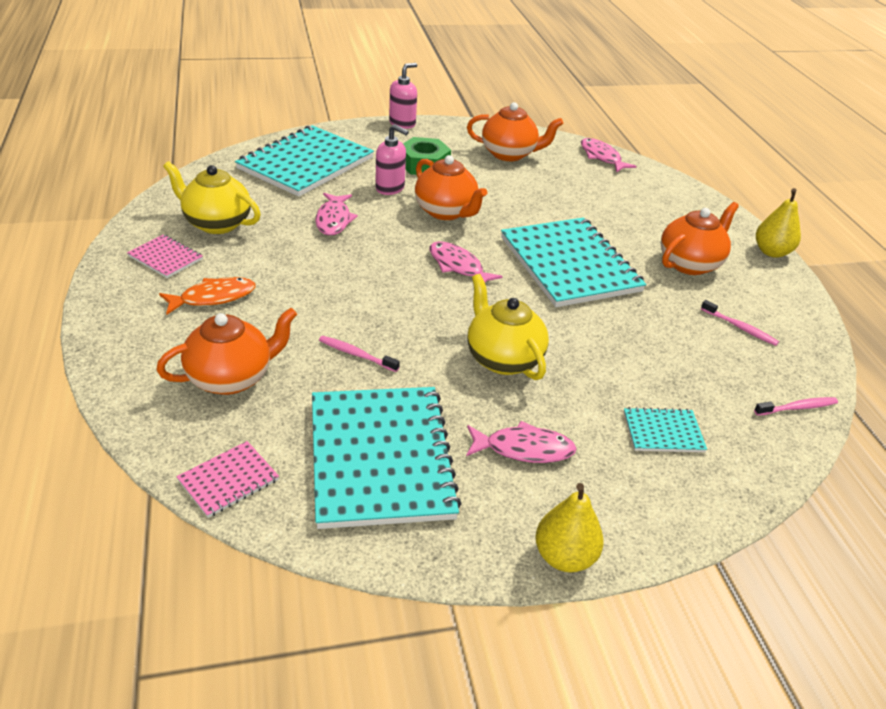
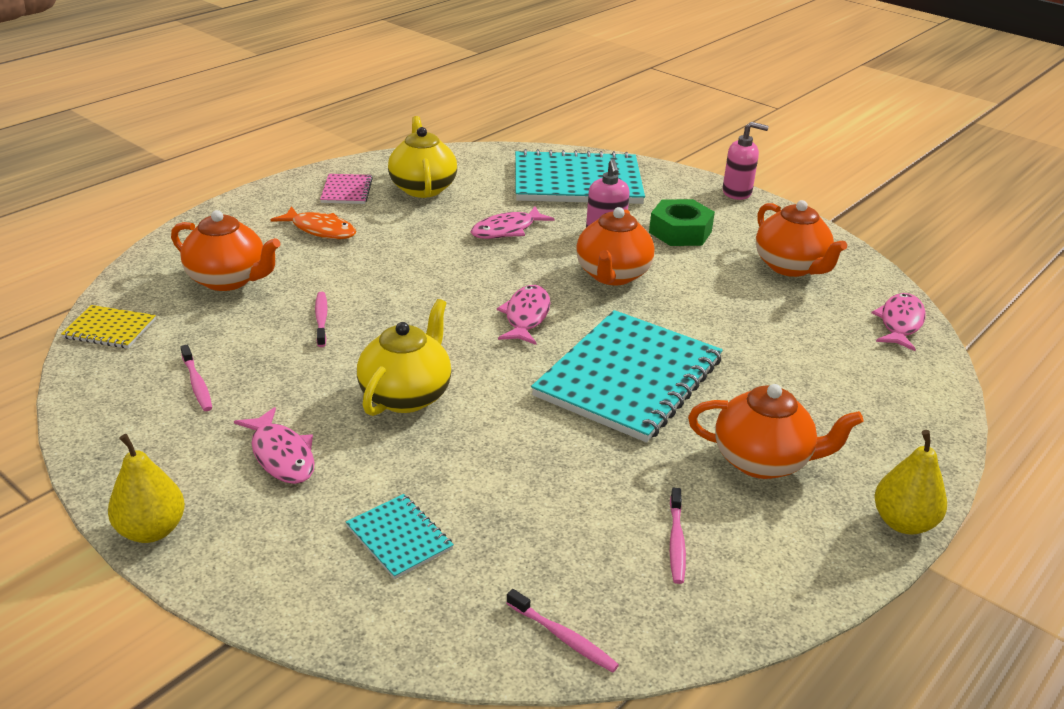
camera: 55 degrees right, 5 degrees down
(228, 480) = (110, 329): pink notebook -> yellow notebook
(381, 457) = (197, 384): turquoise notebook -> pink toothbrush

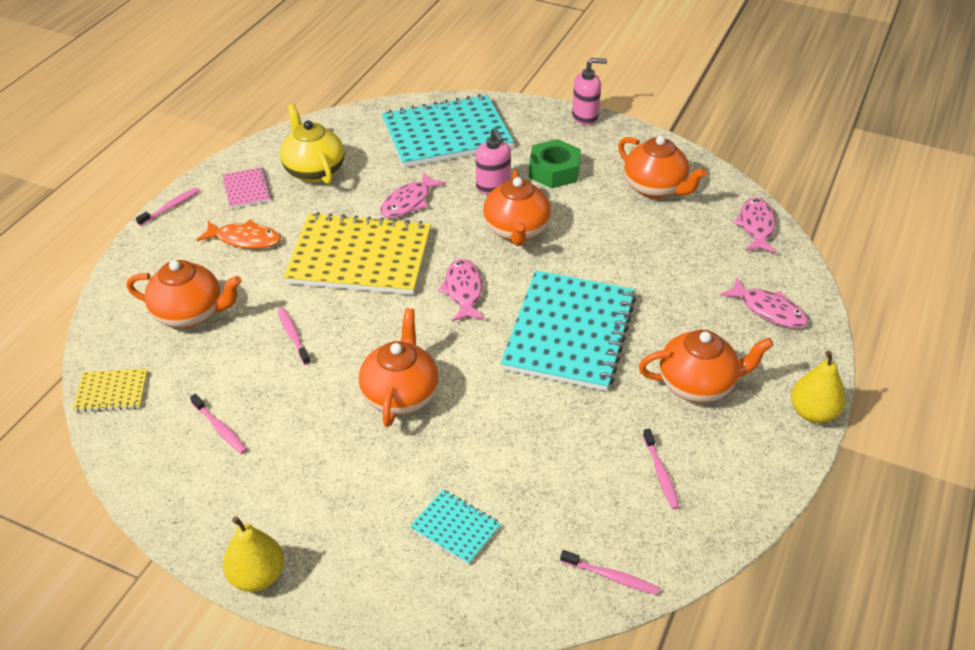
camera: 15 degrees left, 10 degrees up
(264, 191) = (171, 207): none -> pink toothbrush
(281, 455) = (326, 479): pink fish -> pink fish (768, 310)
(406, 395) = (400, 394): yellow teapot -> orange teapot
(430, 266) = (360, 257): none -> yellow notebook

